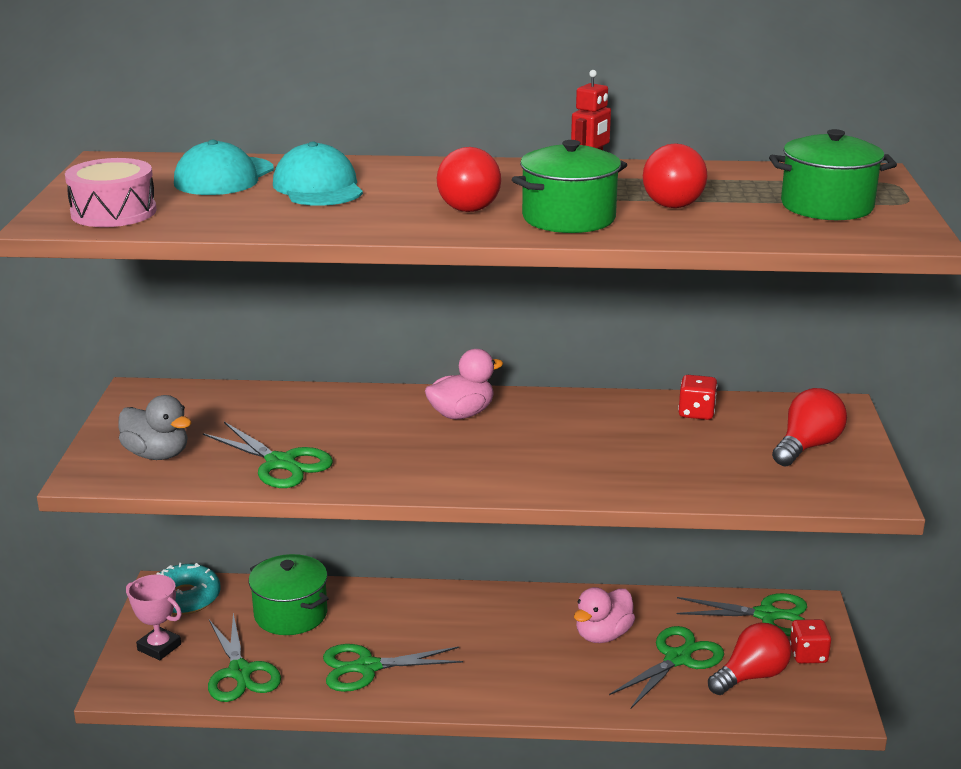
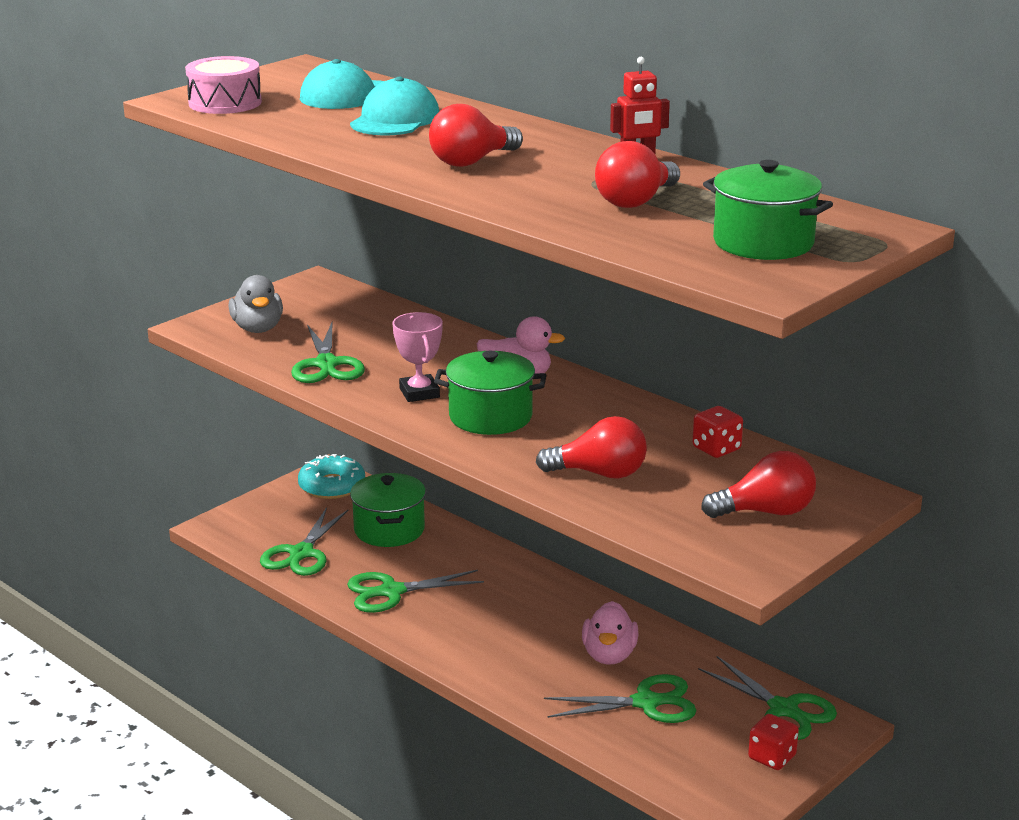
camera: 40 degrees right, 0 degrees up
(159, 647) = (271, 512): pink trophy -> pink trophy (419, 393)
(367, 667) = (392, 592): green scissors -> green scissors turned 45 degrees counterclockwise
(568, 218) = (518, 191): green pot -> green pot (490, 417)
(603, 635) = (609, 655): pink duck -> pink duck turned 75 degrees counterclockwise
(751, 676) = (691, 747): red light bulb -> red light bulb (599, 473)

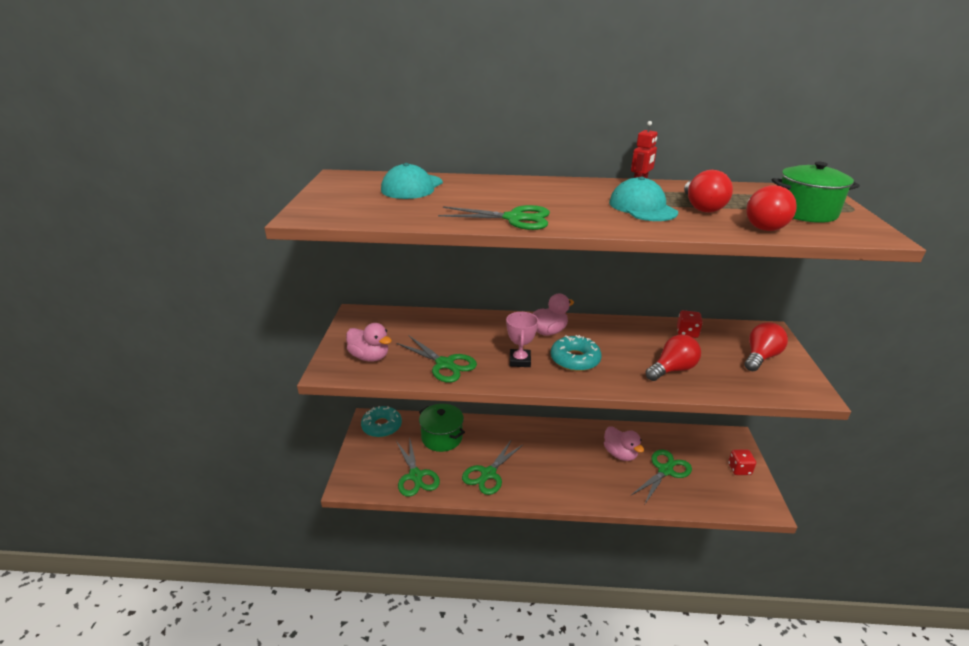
camera: 40 degrees left, 5 degrees up
(225, 103) = (344, 210): pink drum -> none
(258, 328) = (369, 357): grey duck -> pink duck
(395, 120) = (473, 195): turquoise cap -> turquoise cap (642, 207)
(419, 393) = (519, 361): pink trophy -> pink trophy turned 60 degrees clockwise
(472, 161) = (574, 208): red light bulb -> red light bulb (762, 225)
(490, 417) = (575, 359): green pot -> turquoise donut
(783, 709) = (710, 442): green scissors -> green scissors (514, 218)

